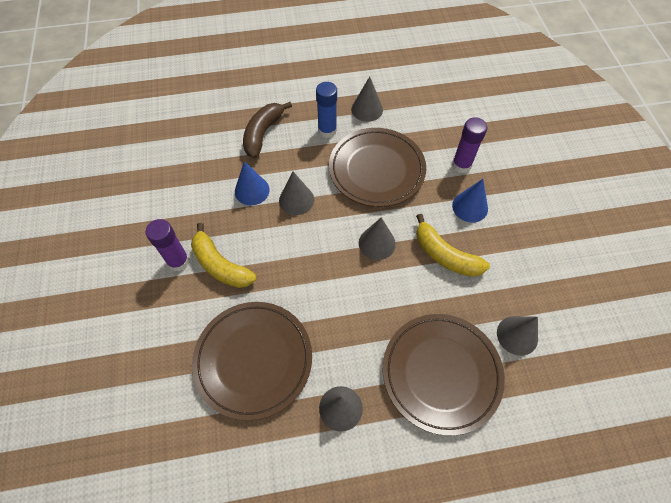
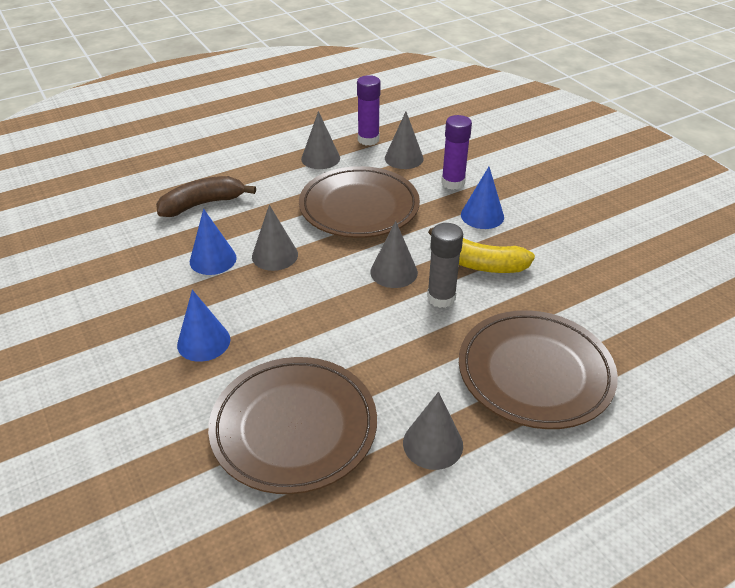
camera: 20 degrees left, 20 degrees down
(178, 261) = (142, 352): purple glue stick -> purple glue stick (368, 140)
(220, 265) = (203, 342): yellow banana -> blue cone
(263, 133) = (203, 204): brown banana -> brown banana turned 60 degrees clockwise
(327, 130) = (282, 185): blue glue stick -> none
(402, 279) = (441, 298): none -> grey glue stick
(517, 335) = (598, 314): grey cone -> grey cone (404, 158)

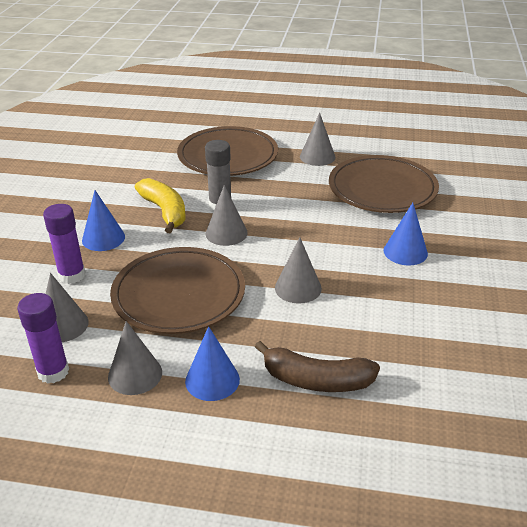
camera: 140 degrees left, 5 degrees down
(213, 259) = (353, 310): blue cone -> blue cone (212, 380)

